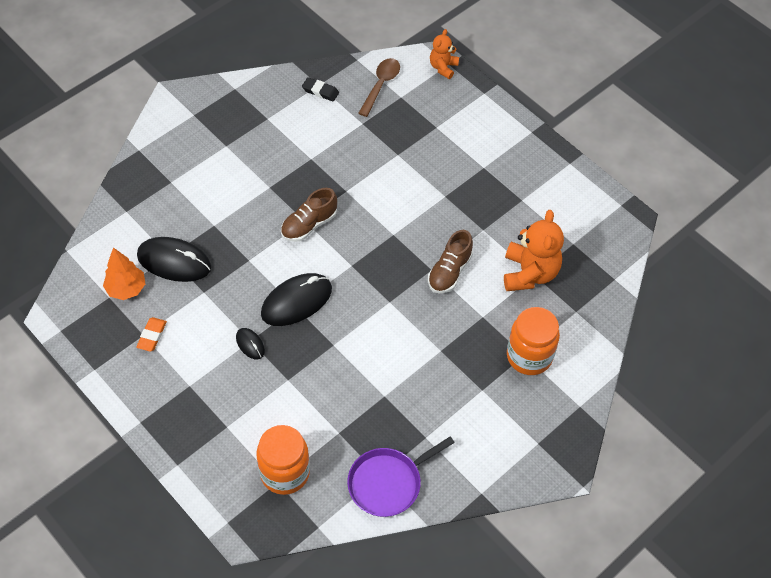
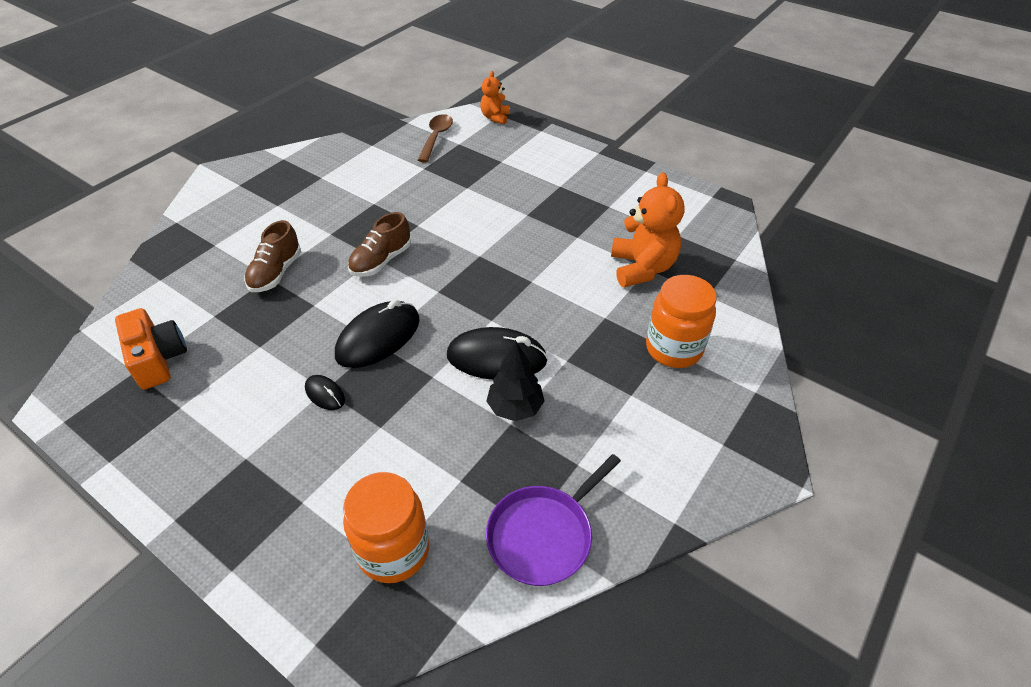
camera: 10 degrees left, 10 degrees down
(126, 289) = (158, 359): orange tree -> orange camera
(152, 336) = (192, 406): orange eraser -> none
(174, 262) = (220, 320): black mouse -> black mouse (496, 358)
(320, 91) = (374, 149): black eraser -> none
(390, 384) = (515, 408): none -> black tree
(449, 272) = (552, 280): brown shoe -> brown shoe (276, 273)

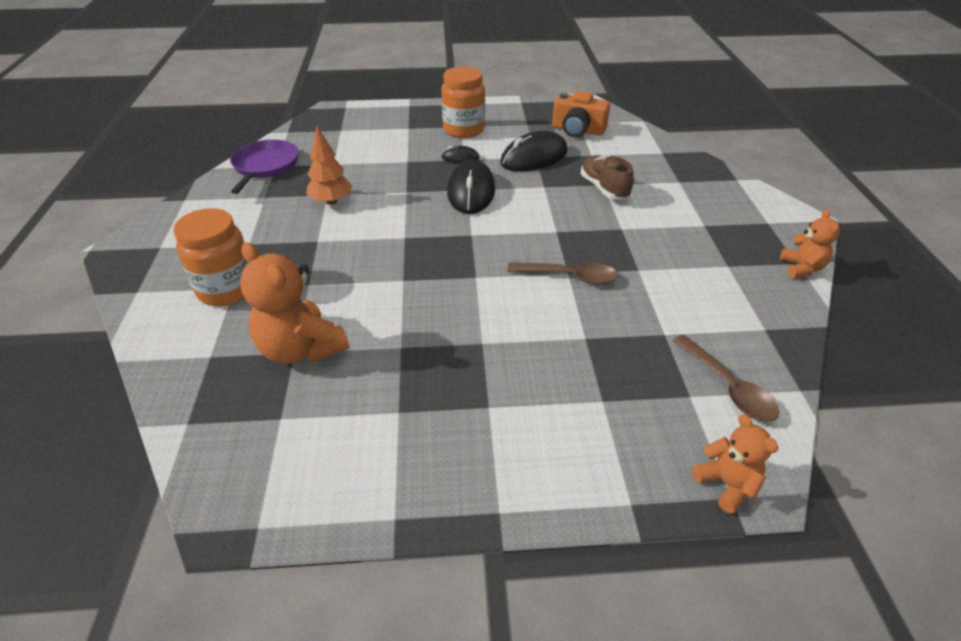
camera: 140 degrees right, 5 degrees down
(288, 155) = (801, 268): none -> orange teddy bear
(381, 261) = (548, 231): brown shoe -> none
(394, 550) = (341, 134): orange jar -> orange jar (463, 130)
(421, 222) = (570, 277): none -> brown spoon
(496, 358) = (373, 218): black mouse -> black mouse (534, 157)
(515, 408) = (331, 201): black tree -> orange tree

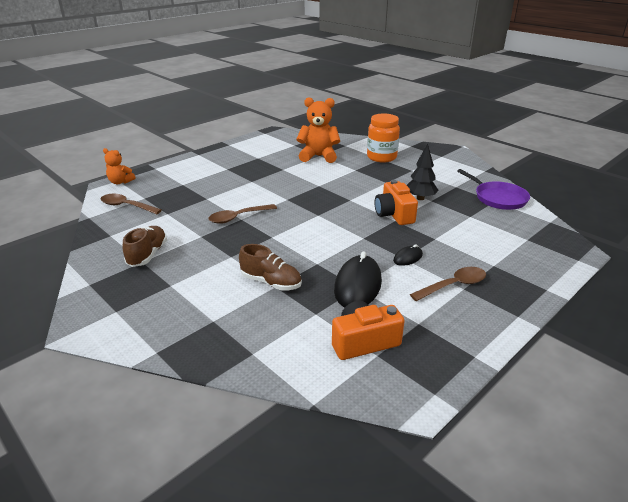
camera: 140 degrees right, 10 degrees down
(331, 201) = (420, 198): orange tree -> black tree
(395, 197) = (394, 214): none -> orange camera
(463, 130) = (453, 285): orange jar -> brown spoon
(471, 191) = (358, 237): black mouse -> none
(718, 272) = (147, 255): none -> brown shoe
(801, 268) = (85, 281): orange teddy bear -> none

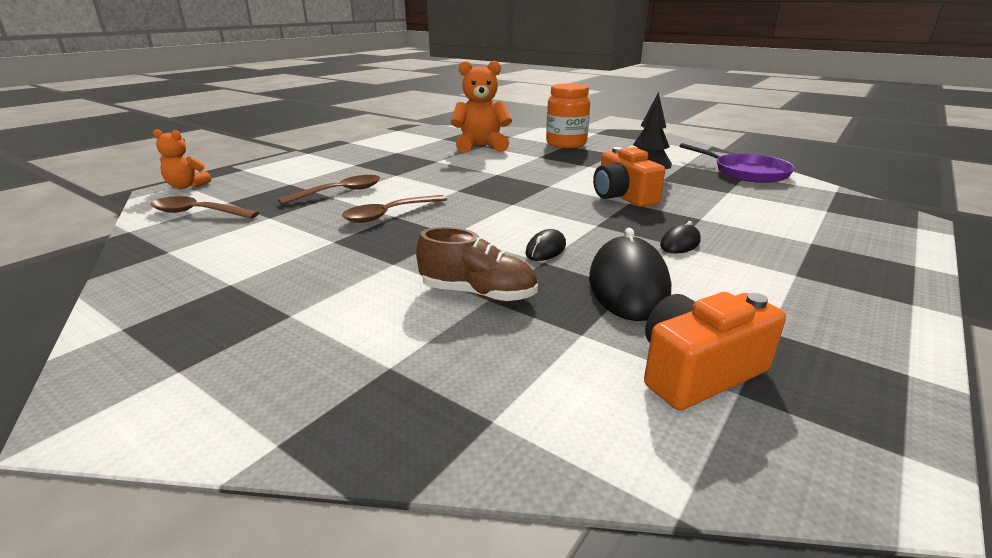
camera: 10 degrees left, 5 degrees down
(147, 255) = (240, 273): brown shoe -> none
(322, 254) = (545, 249): none -> black mouse
(453, 285) = (777, 272): brown spoon -> brown spoon (340, 192)

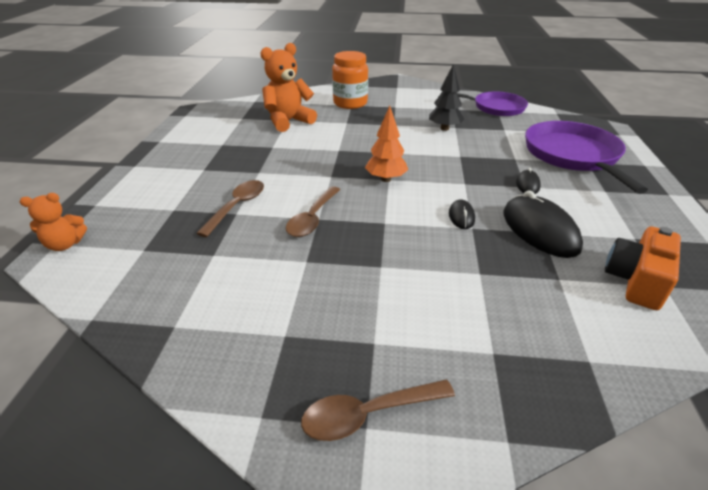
camera: 30 degrees left, 10 degrees up
(198, 213) = (133, 273): brown spoon -> brown spoon (368, 414)
(478, 294) = (469, 271): brown shoe -> none
(509, 203) = (386, 179): none -> orange tree
(622, 196) = (450, 151): orange camera -> none
(797, 232) = (573, 155): none -> purple pan

